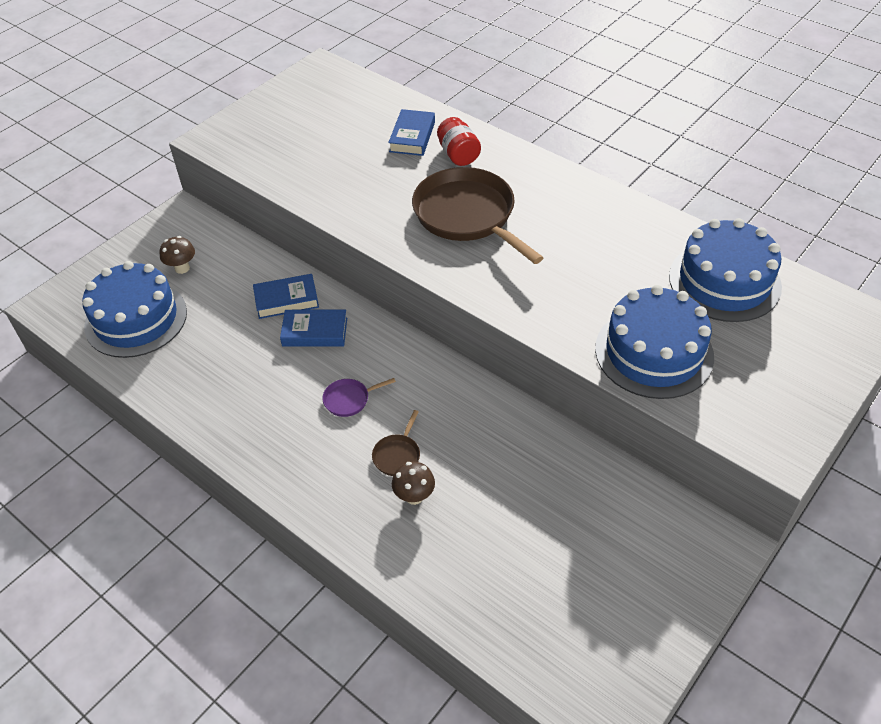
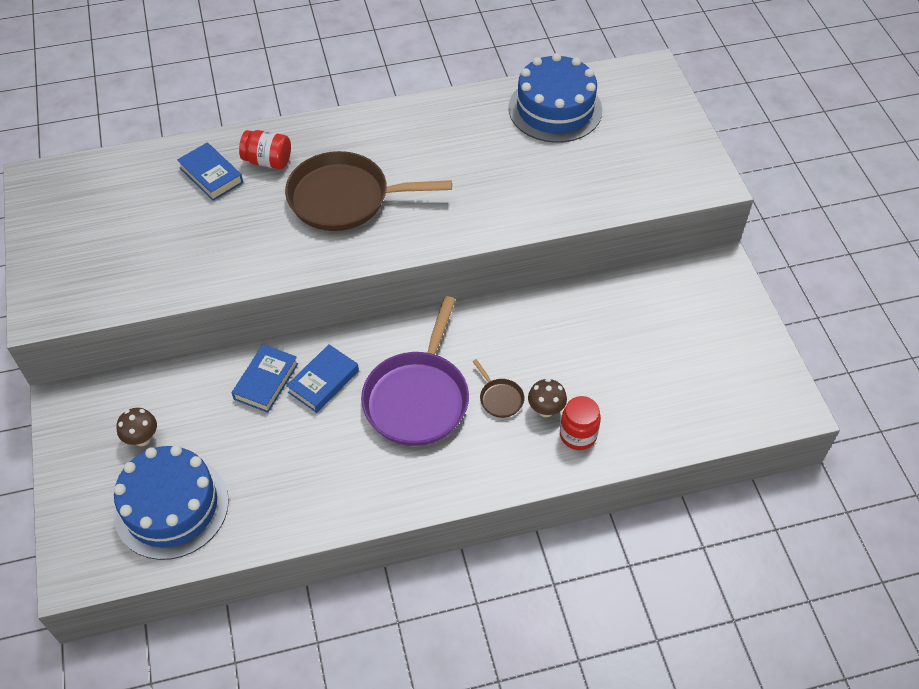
camera: 55 degrees left, 5 degrees up
(349, 399) = (418, 398): purple pan -> purple pan, size x2.40
(407, 538) = (578, 435): none -> red jar
(654, 352) = (582, 186): blue cake -> none

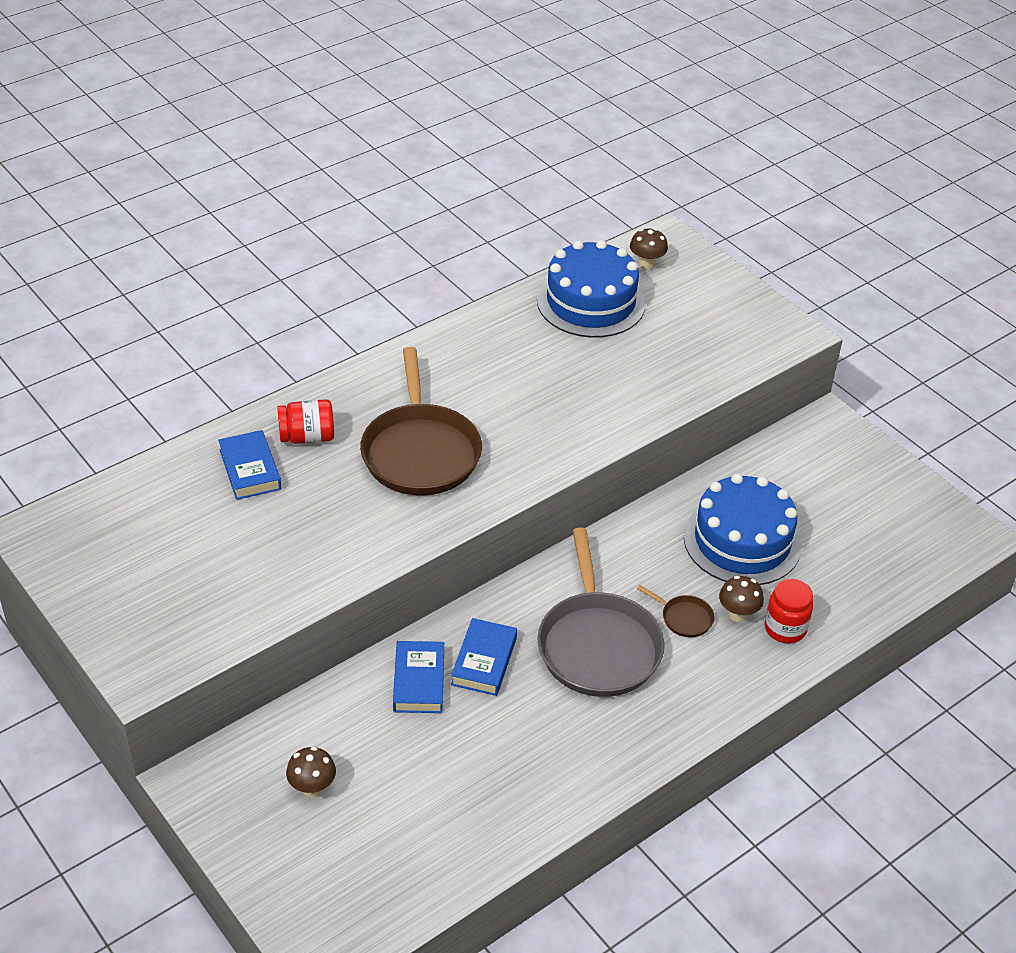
camera: 25 degrees left, 10 degrees down
(171, 507) = (393, 847): blue cake -> blue cake (742, 541)
(211, 175) = (250, 469): blue book -> blue book turned 45 degrees clockwise
(344, 198) = (420, 452): brown pan -> brown pan turned 75 degrees counterclockwise
(418, 398) = (598, 646): purple pan -> grey pan
(621, 88) = (646, 264): none -> brown mushroom

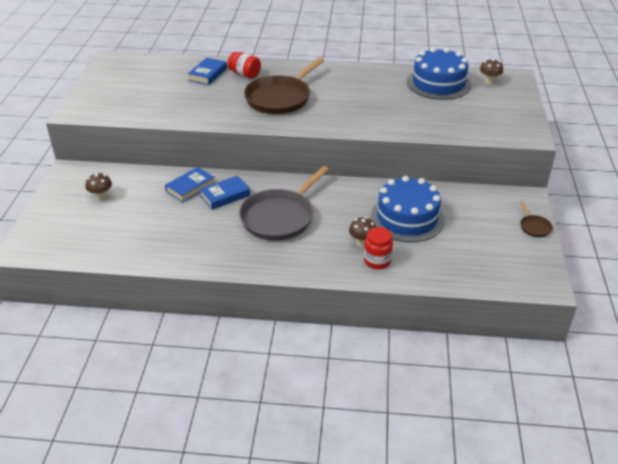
camera: 45 degrees right, 5 degrees down
(684, 618) = (334, 230): brown pan -> brown pan (534, 227)

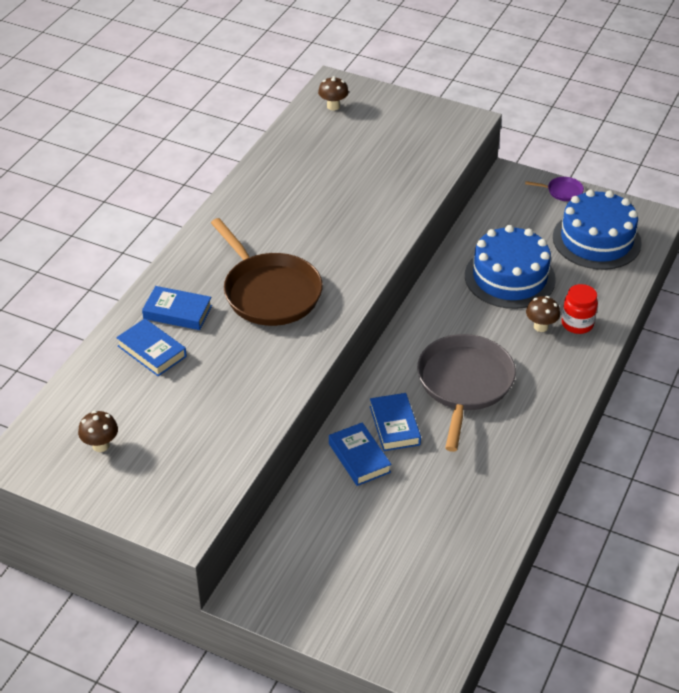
camera: 70 degrees left, 5 degrees up
(101, 197) = (337, 561): brown mushroom -> brown mushroom (100, 445)
(244, 74) = (177, 312): red jar -> blue book
(279, 217) = (464, 384): grey pan -> grey pan turned 135 degrees counterclockwise
(438, 83) = (313, 145): blue cake -> blue cake (596, 240)
(534, 227) = (562, 191): brown pan -> purple pan

